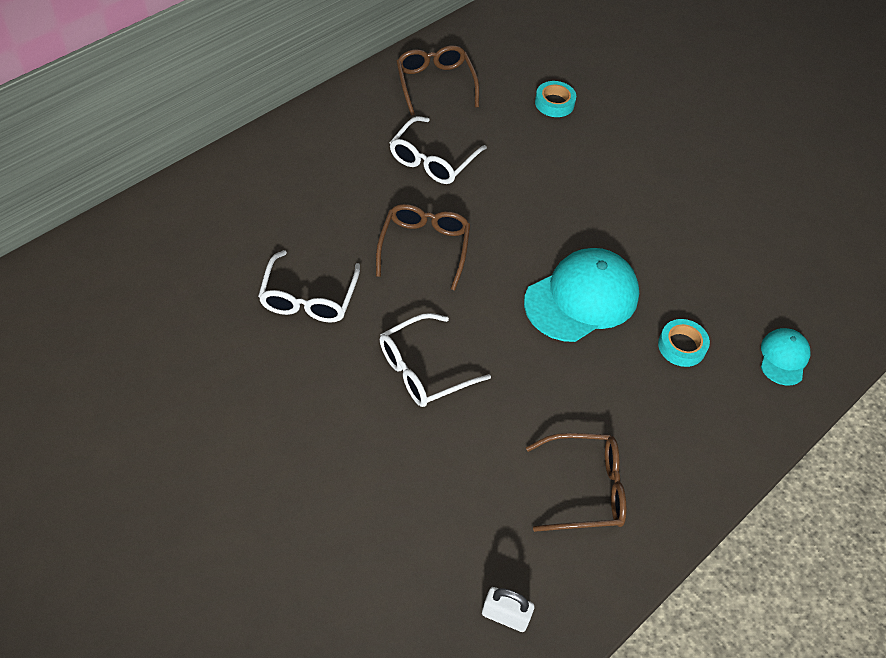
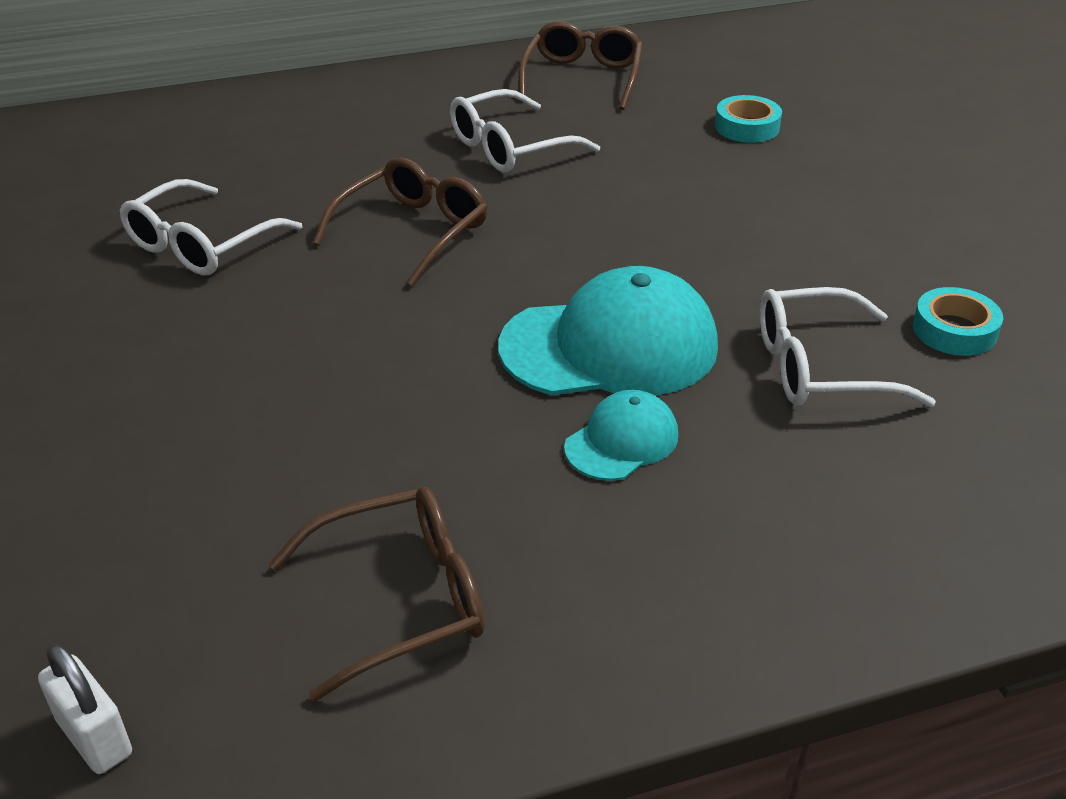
camera: 30 degrees right, 15 degrees down
(423, 369) = (281, 363): white glasses -> white glasses (819, 367)
(585, 489) = (401, 599): brown glasses -> brown glasses turned 45 degrees counterclockwise
(681, 346) = (741, 455): turquoise tape -> turquoise tape (954, 330)
(783, 357) = (938, 528): turquoise cap -> turquoise cap (622, 441)

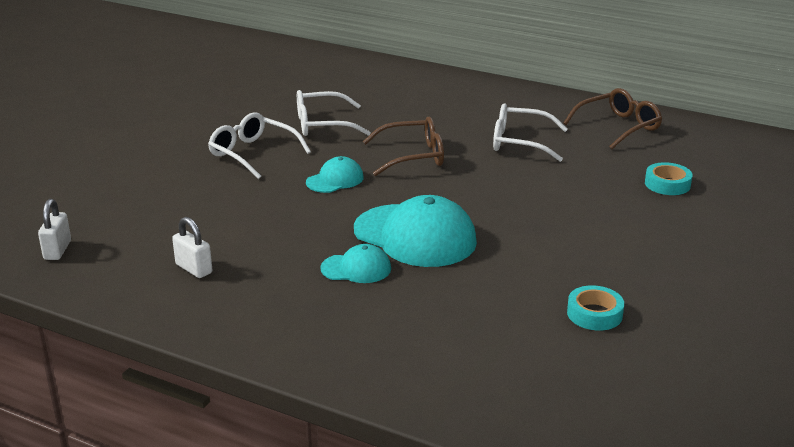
camera: 45 degrees right, 10 degrees down
(366, 322) = (335, 180): none -> turquoise cap
(401, 599) = (194, 269): brown glasses -> white padlock
(819, 367) = (493, 291): white glasses -> white glasses (252, 153)

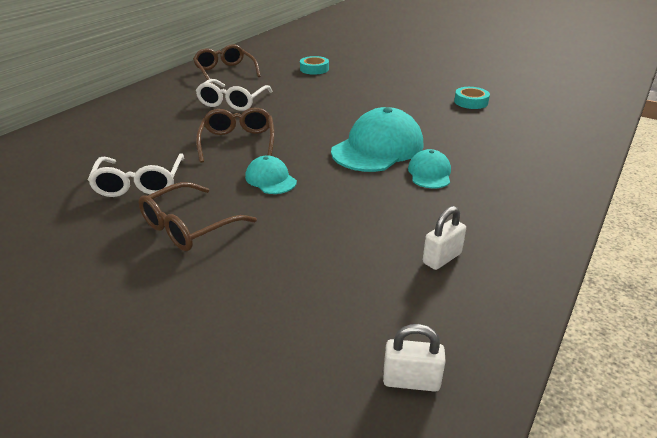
camera: 85 degrees left, 5 degrees up
(252, 153) = (188, 227): white glasses -> brown glasses

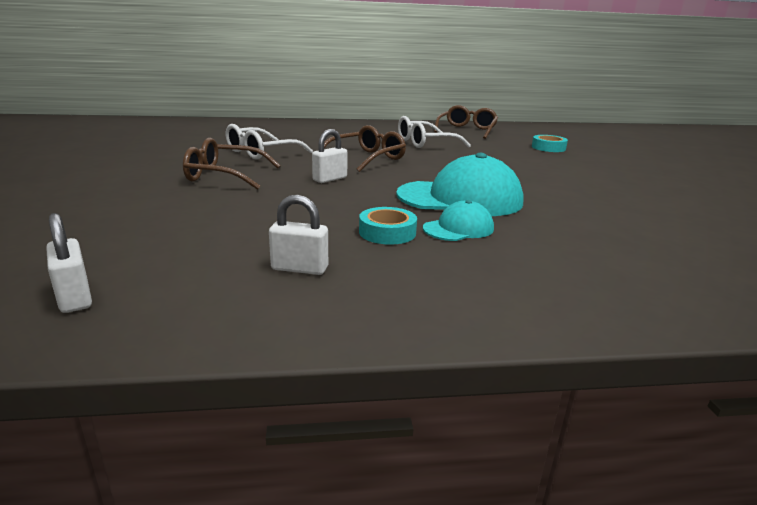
camera: 50 degrees right, 10 degrees down
(270, 179) = (330, 179): turquoise cap -> white padlock
(471, 102) = (670, 213): turquoise tape -> turquoise tape (387, 232)

